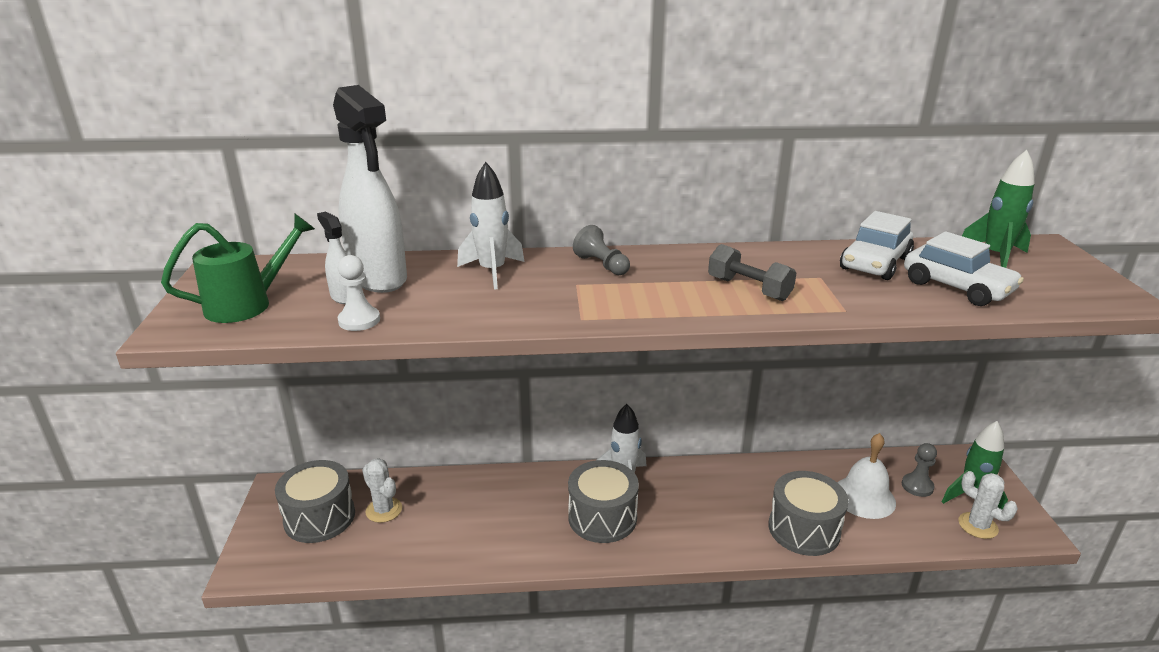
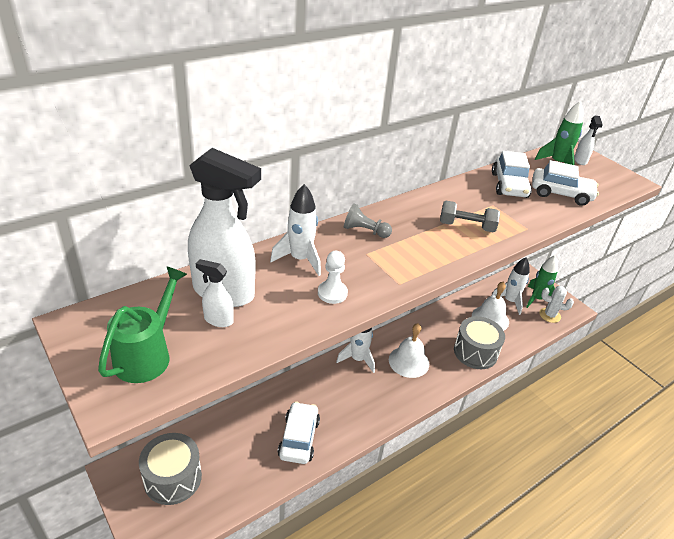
camera: 35 degrees left, 10 degrees up
(359, 320) = (256, 338): white pawn -> white pawn (332, 293)
(384, 510) = (217, 450): white cactus -> none
(479, 534) = (299, 438): none -> white car
(602, 517) = (365, 392): grey drum -> none
(691, 505) = (409, 361): none -> white bell
(917, 486) = (509, 301): grey pawn -> white rocket
(1045, 260) = (580, 161): none -> white spray bottle

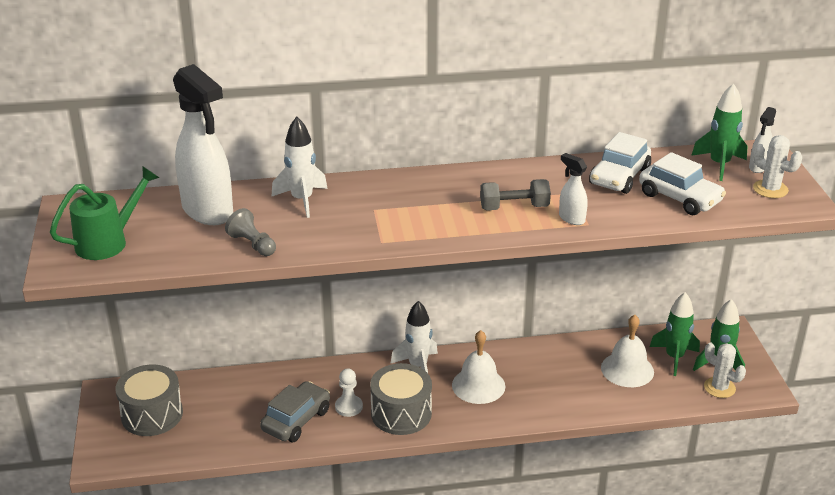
camera: 30 degrees right, 5 degrees down
(218, 320) = (185, 231): white spray bottle -> white spray bottle (571, 218)
(299, 438) = (296, 420): white car -> grey car
(332, 293) = (306, 234): white pawn -> white pawn (348, 407)
(365, 231) = (393, 189): grey pawn -> grey pawn (252, 244)
(466, 226) = (514, 207): grey dumbbell -> grey dumbbell turned 45 degrees counterclockwise
(475, 352) = (573, 399): grey drum -> grey drum (401, 413)
(509, 301) = (674, 357): white rocket -> green rocket
(603, 175) = (770, 189): none -> white cactus

